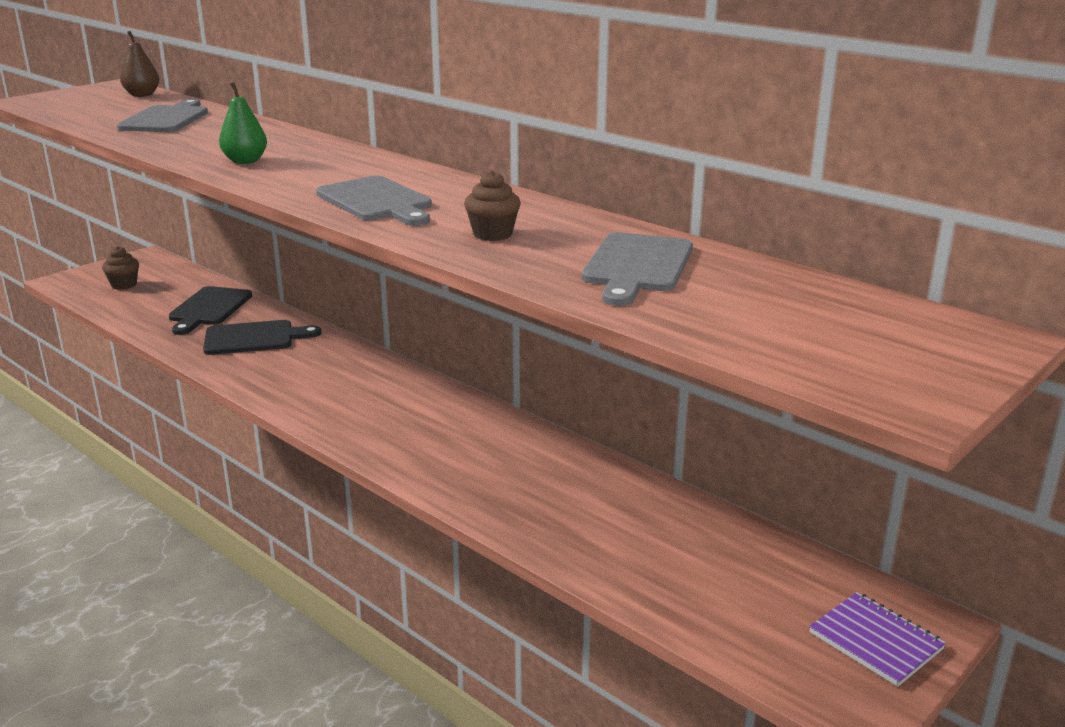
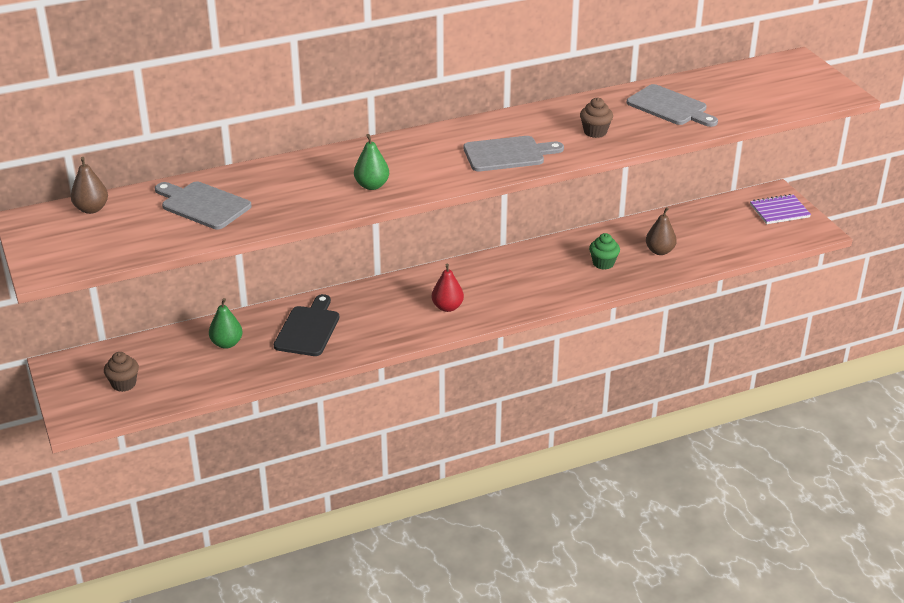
camera: 65 degrees left, 10 degrees up
(209, 308) = (226, 343): black cutting board -> green pear
(343, 401) = (447, 307): none -> red pear
(532, 489) = (603, 263): none -> green cupcake
(610, 532) = (659, 251): none -> brown pear

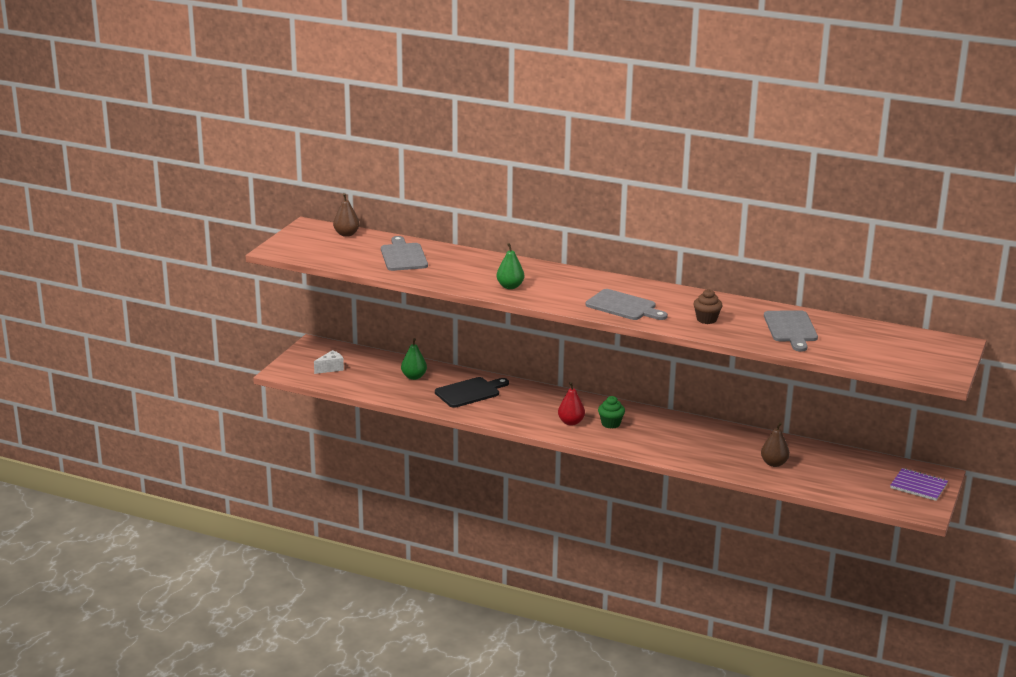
camera: 45 degrees right, 10 degrees down
(124, 384) = (331, 368): brown cupcake -> white cheese
(603, 263) = (719, 450): green cupcake -> green cupcake (610, 424)

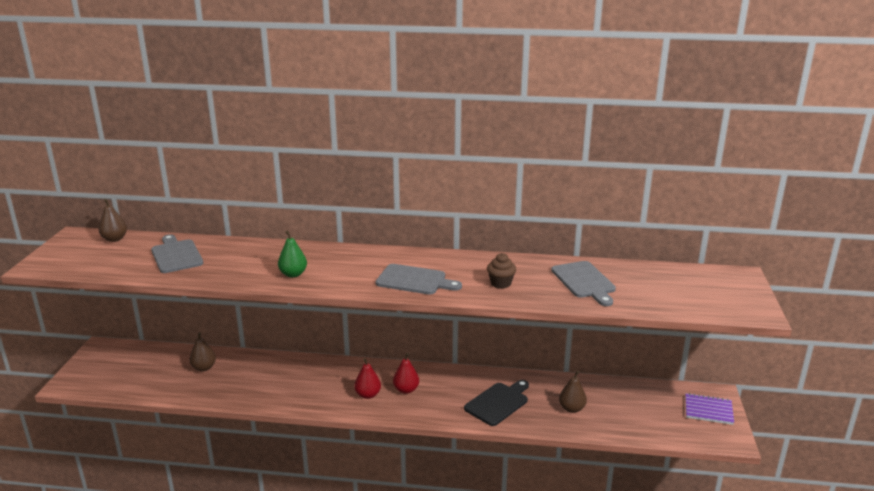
camera: 15 degrees left, 0 degrees up
(331, 368) = (118, 372): white cheese -> none
(414, 377) = (204, 368): green pear -> brown pear
(470, 392) = (262, 376): black cutting board -> black cutting board (498, 403)
(610, 424) = (406, 390): green cupcake -> red pear

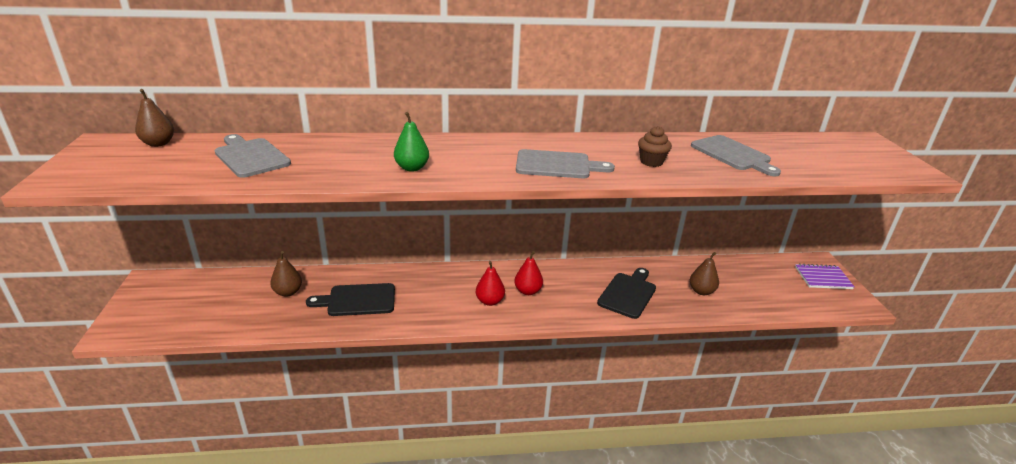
camera: 15 degrees left, 5 degrees up
(257, 381) = (357, 300): none -> black cutting board

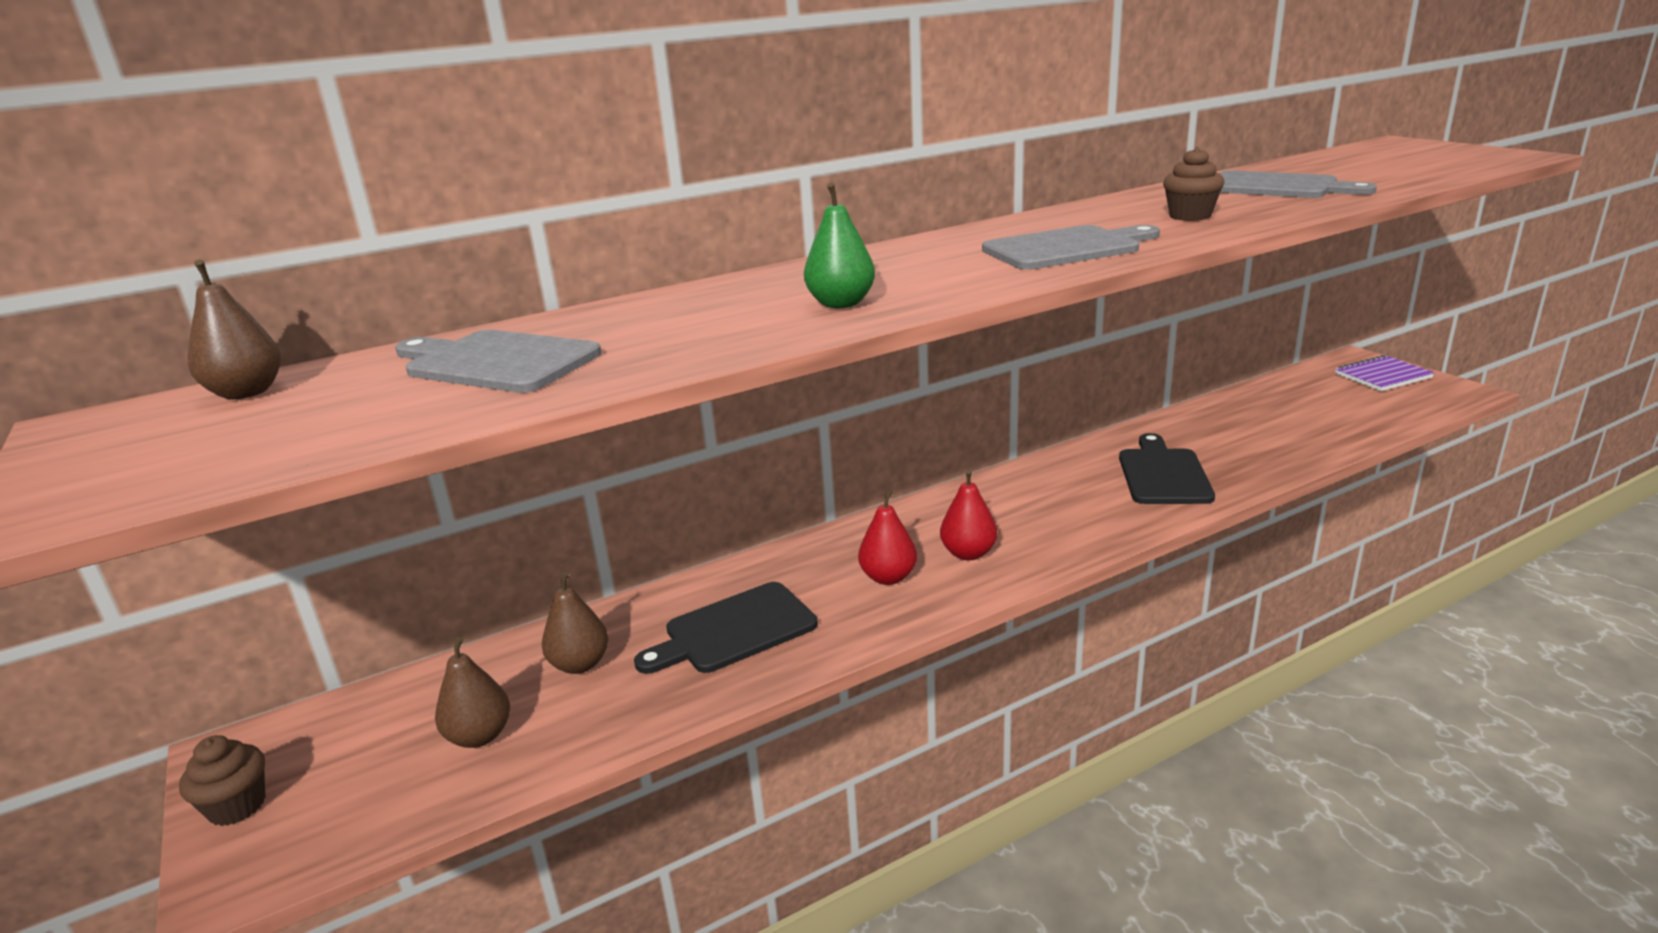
camera: 20 degrees left, 5 degrees down
(134, 303) = (237, 806): none -> brown cupcake
(528, 291) = (1012, 519): red pear -> red pear (888, 577)
(701, 291) = (1256, 439): brown pear -> brown pear (480, 736)

